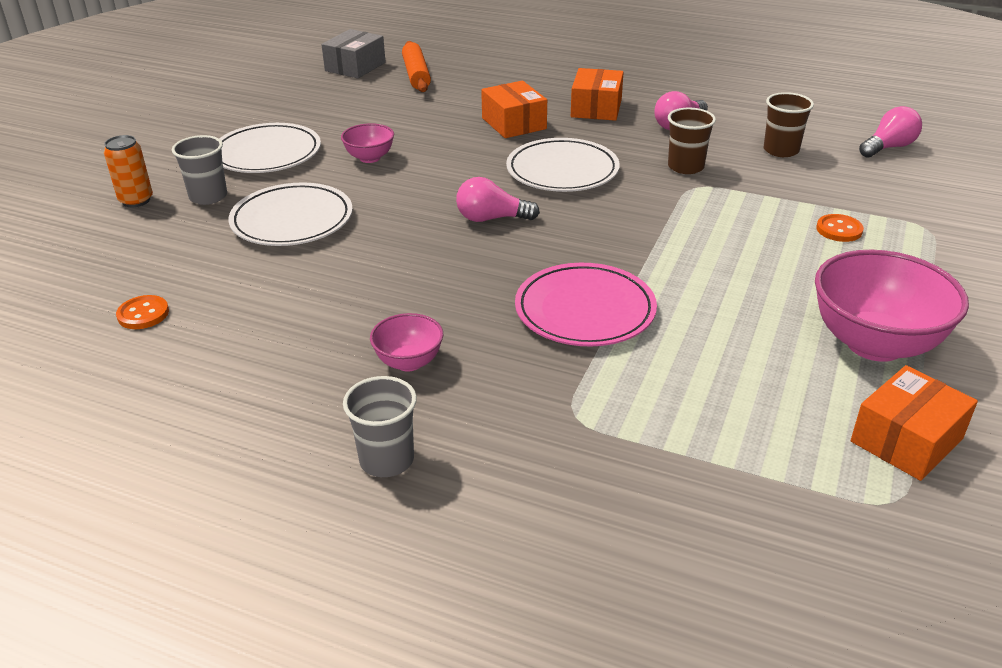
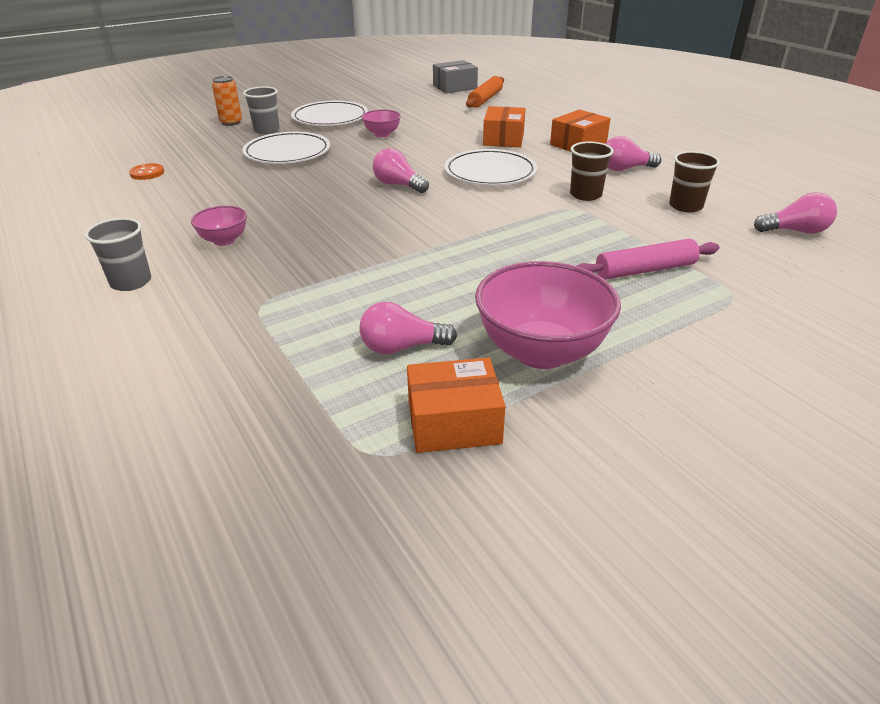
camera: 35 degrees right, 0 degrees up
(585, 310) = (367, 252): pink plate -> none
(768, 394) = (401, 347): none -> pink light bulb
(839, 230) = (645, 270): orange button -> pink rolling pin

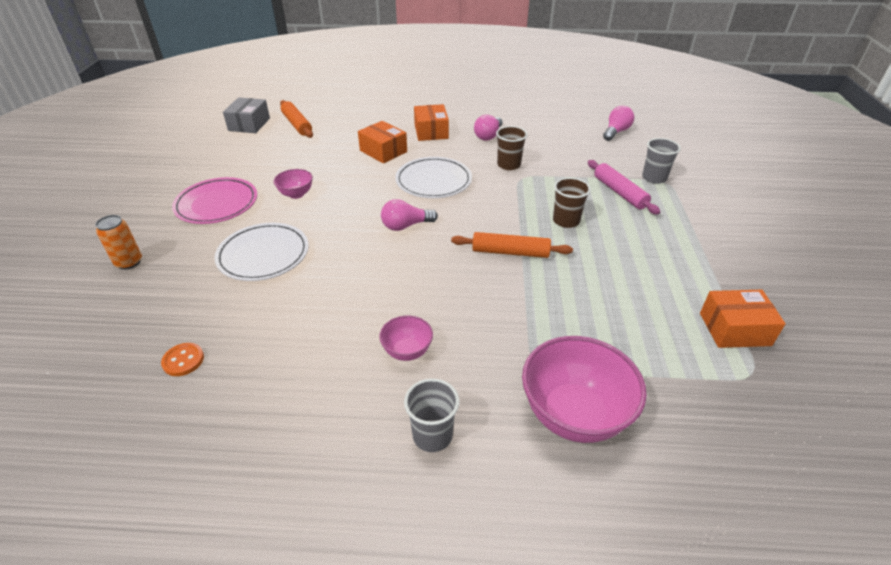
camera: 55 degrees left, 5 degrees up
(266, 130) = (187, 248): grey cup -> grey cup (654, 178)
(330, 118) = (217, 204): white plate -> pink plate
(401, 347) = (643, 317): pink light bulb -> none
(423, 241) = (510, 252): none -> orange rolling pin
(454, 422) = (734, 329): orange box -> orange box turned 60 degrees clockwise
(541, 352) = (681, 267): pink bowl -> pink bowl (574, 414)
(645, 270) = (620, 192): pink rolling pin -> pink rolling pin turned 45 degrees counterclockwise
(685, 206) = (558, 144): brown cup -> brown cup (566, 221)

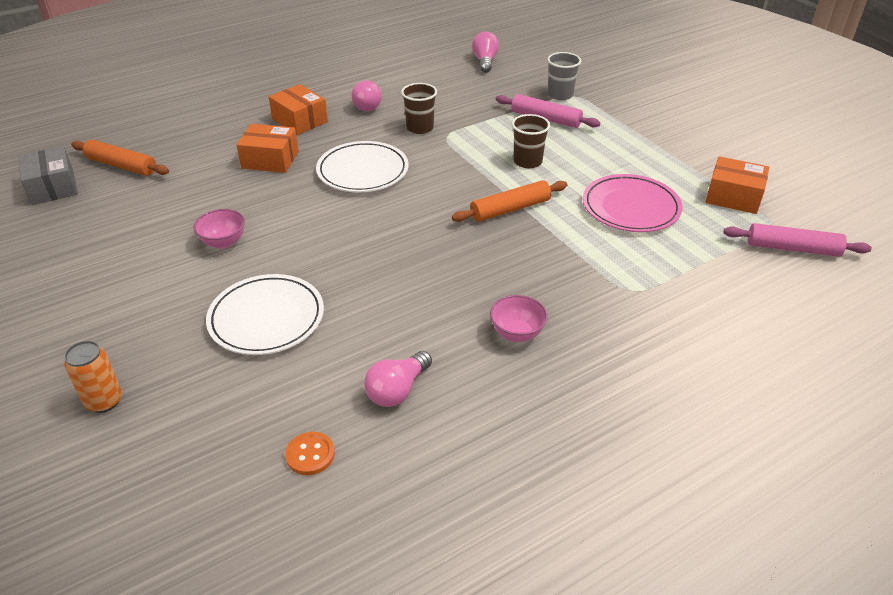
camera: 35 degrees left, 0 degrees up
(217, 204) = (135, 292): pink plate -> pink plate (630, 207)
(405, 226) = (385, 226): pink light bulb -> pink light bulb (397, 390)
(432, 435) = (611, 385): grey cup -> none
(574, 414) = (692, 313): pink bowl -> none
(734, 329) = (733, 197): orange box -> orange box turned 60 degrees clockwise
(750, 408) = (792, 248): none -> pink rolling pin

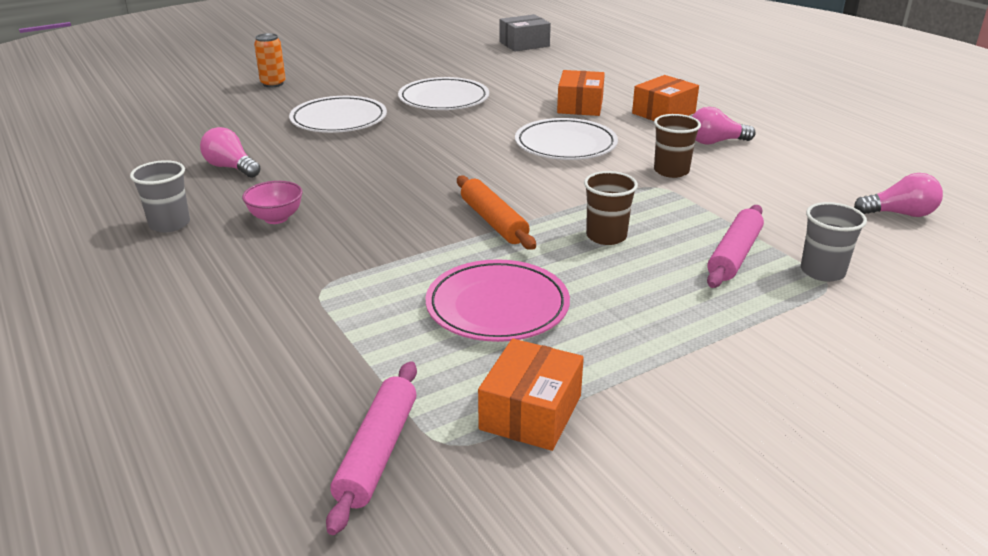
camera: 90 degrees right, 10 degrees down
(122, 165) = (559, 59): orange rolling pin -> none
(223, 242) = (444, 99): pink bowl -> white plate
(310, 455) = (184, 141): orange button -> none
(537, 411) = (169, 224): none -> grey cup

